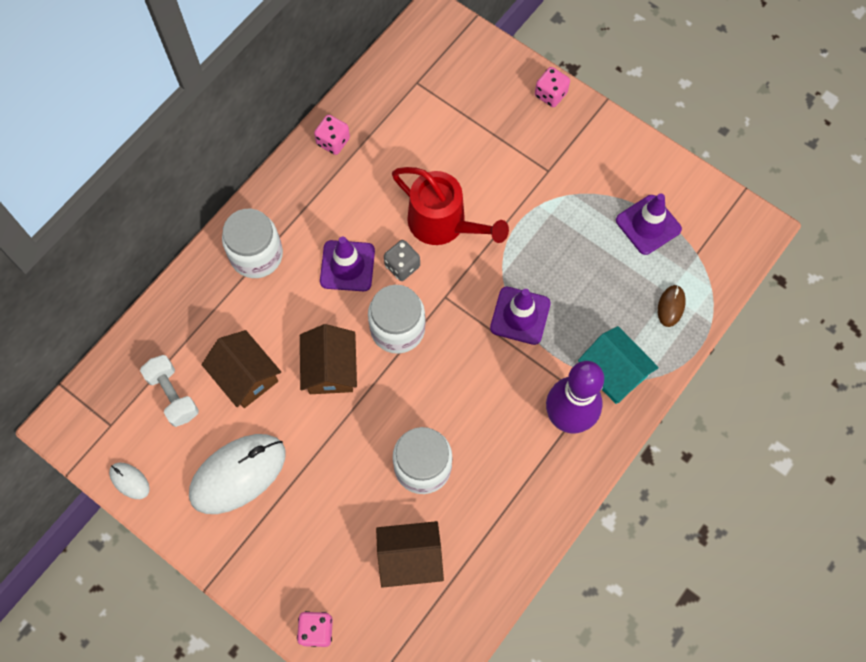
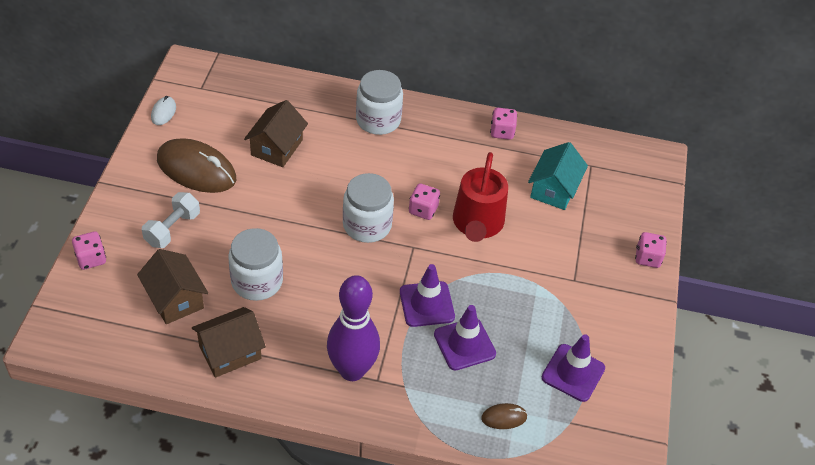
camera: 60 degrees right, 20 degrees down
(173, 395) = (241, 112): white dumbbell -> white dumbbell (172, 229)
(238, 474) = (196, 169): white mouse -> brown mouse
(330, 369) = (309, 195): brown house -> brown house (230, 352)
(347, 266) = (402, 176): purple traffic cone -> purple traffic cone (464, 344)
(402, 266) = (423, 210): grey dice -> pink dice
(613, 372) = (413, 392): turquoise house -> turquoise house (554, 189)

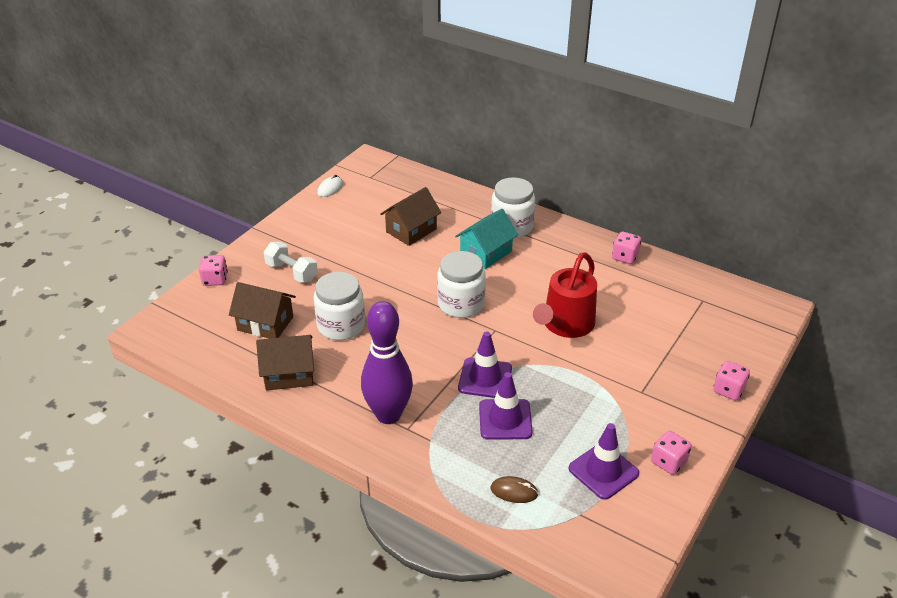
camera: 25 degrees right, 10 degrees down
(172, 229) = (292, 272): white dumbbell -> white dumbbell turned 75 degrees clockwise
(175, 299) = (265, 323): brown house -> brown house turned 60 degrees counterclockwise
(196, 169) = (335, 233): brown mouse -> none
(423, 210) = (519, 303): pink dice -> pink dice (668, 462)
(554, 189) = (655, 312): turquoise house -> turquoise house (486, 253)

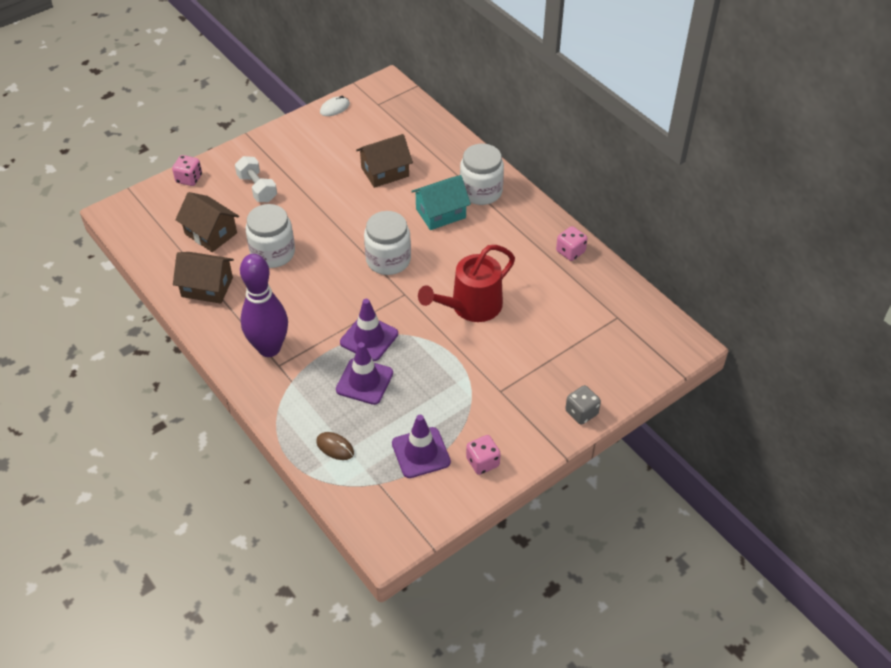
camera: 20 degrees right, 10 degrees up
(728, 390) = (581, 412): pink dice -> grey dice

